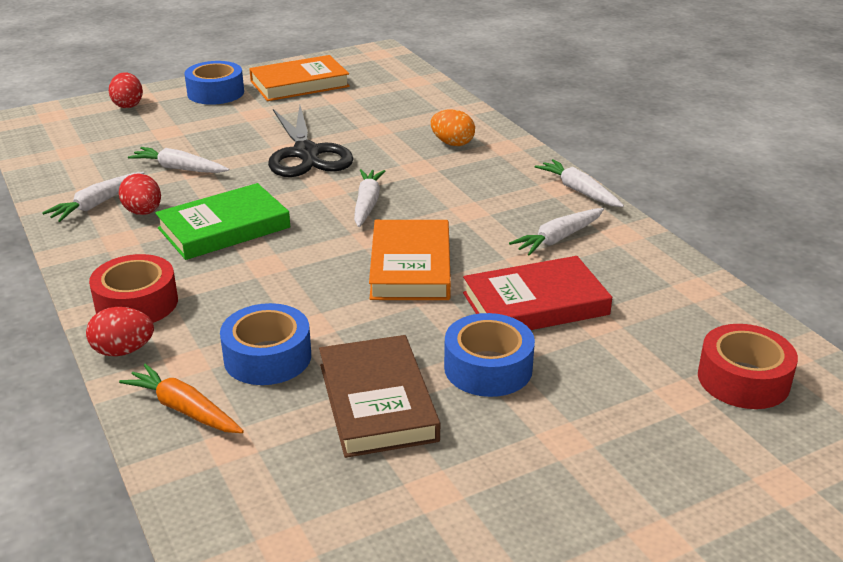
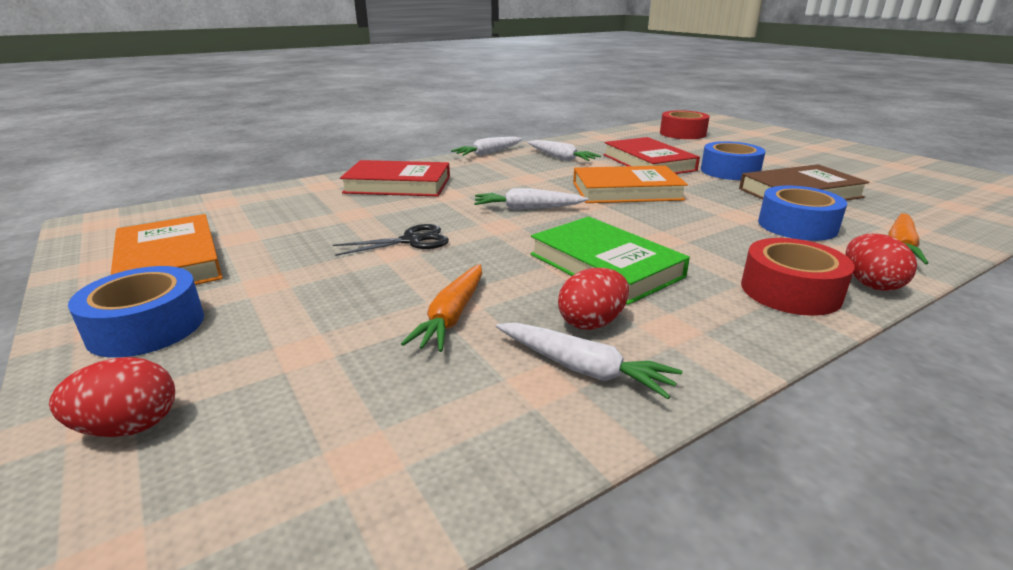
camera: 95 degrees left, 5 degrees down
(180, 169) = (452, 316): white carrot -> orange carrot
(306, 153) = (411, 241): black scissors -> black scissors, size x0.55
(452, 143) = (398, 185): orange egg -> red book

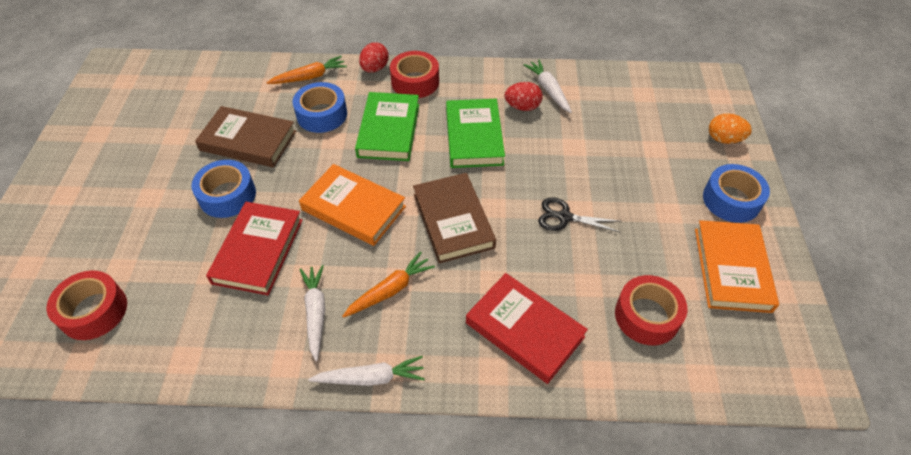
camera: 145 degrees left, 25 degrees up
(129, 427) = (724, 139): red egg -> orange egg
(283, 213) = (647, 316): none -> red tape
(452, 316) = (580, 139): orange carrot -> orange carrot (390, 290)
(528, 208) = (453, 220): white carrot -> brown book
(707, 238) = (388, 130): none -> green book

